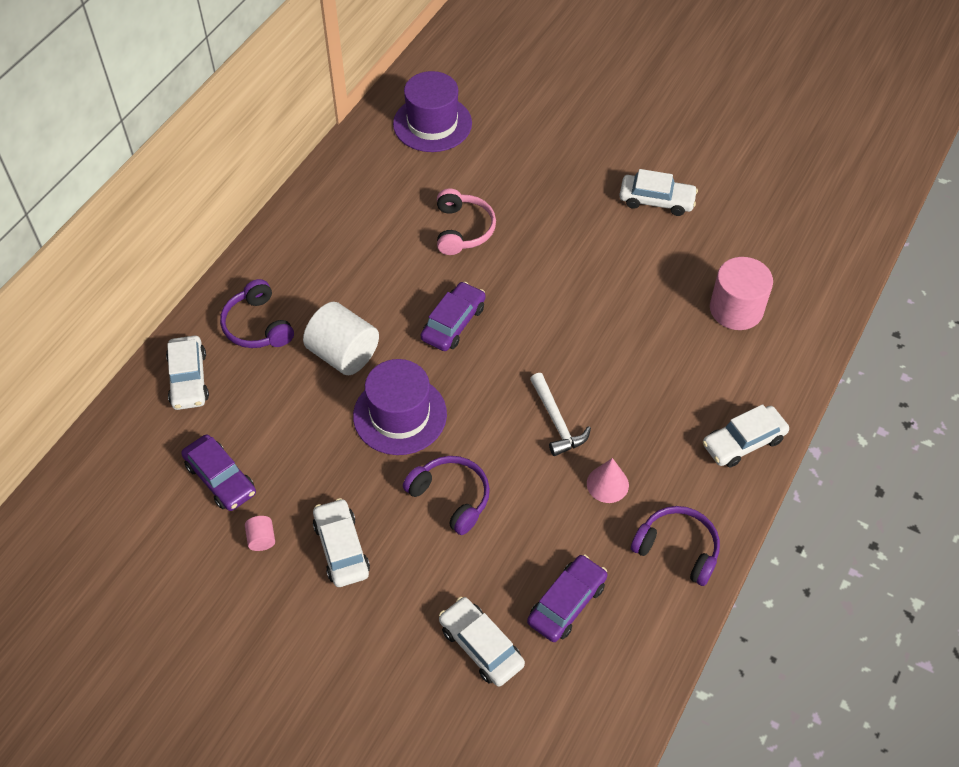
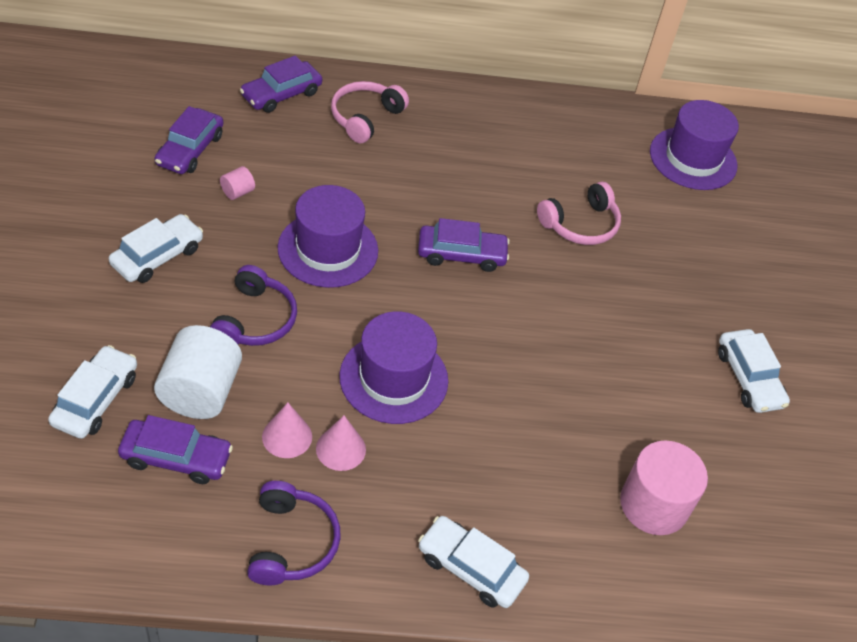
camera: 55 degrees right, 5 degrees down
(188, 379) = (281, 94): white car -> purple car
(257, 326) = (365, 118): purple headphones -> pink headphones
(261, 539) = (141, 198): pink cylinder -> pink cylinder (237, 192)
(343, 354) = (372, 186): white cylinder -> white cylinder (200, 392)
(556, 422) = (394, 378): white hammer -> purple hat
(580, 517) = (287, 436): none -> pink cone

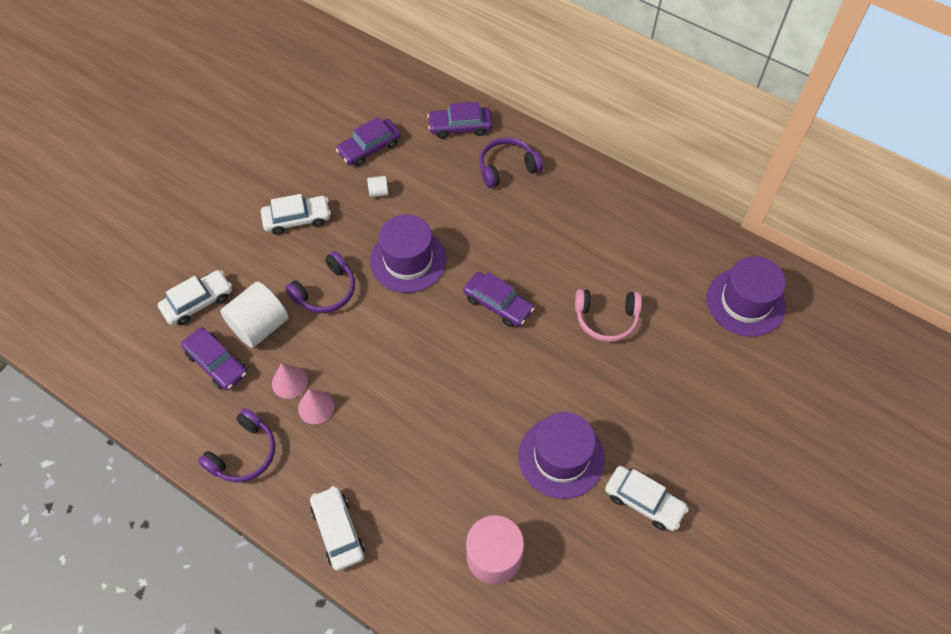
camera: 40 degrees right, 10 degrees up
(237, 192) = (378, 192): pink cylinder -> white cylinder
(365, 118) = (507, 167): pink headphones -> purple headphones
(394, 378) = (384, 375): purple hat -> purple hat (561, 457)
(748, 378) = (644, 501): white car -> white car turned 75 degrees counterclockwise

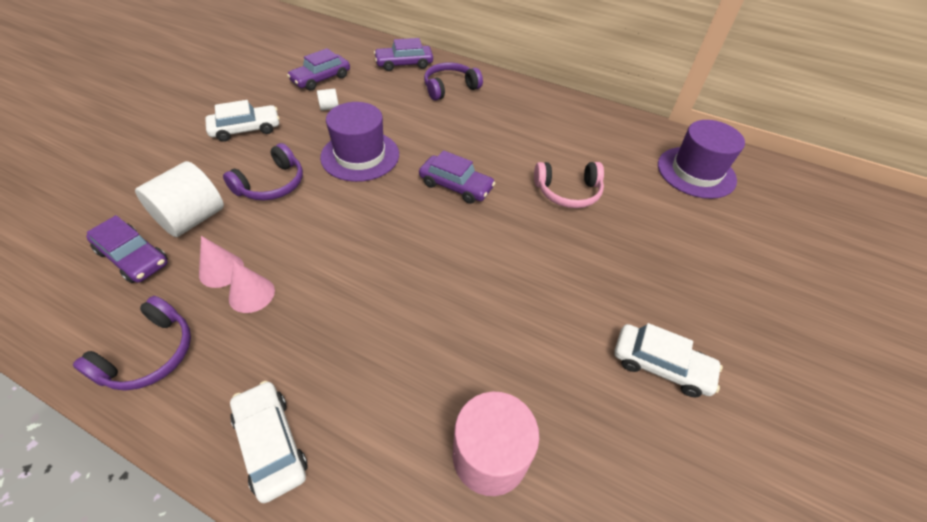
camera: 10 degrees left, 10 degrees down
(198, 302) = (123, 201): white car -> none
(561, 457) = (551, 325): purple hat -> none

